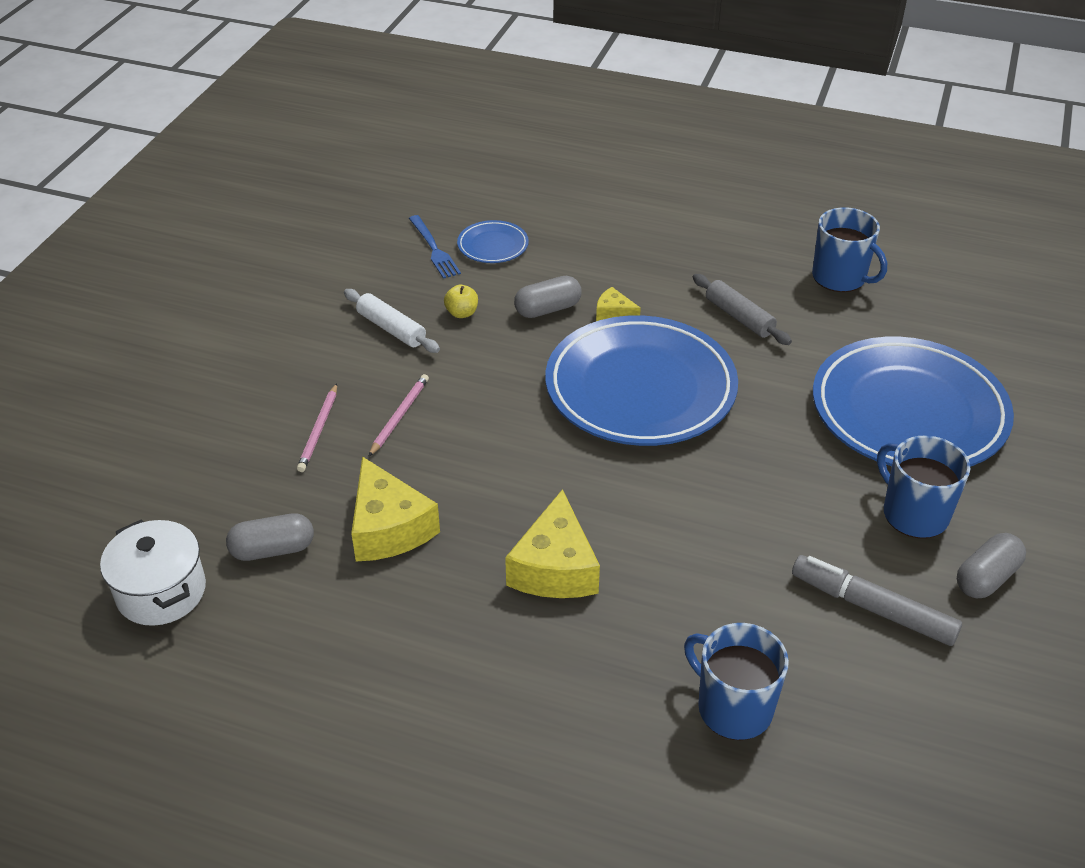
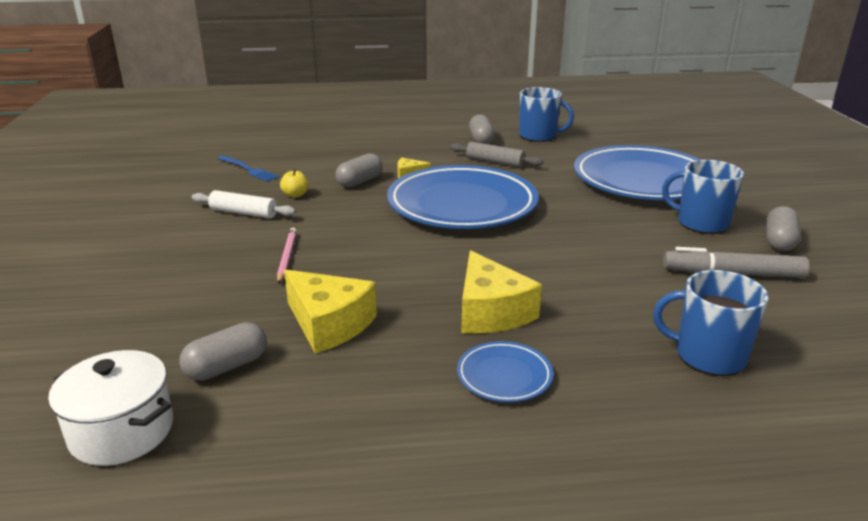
camera: 25 degrees left, 15 degrees down
(319, 430) = (220, 280): pink pencil -> none
(493, 246) = (293, 161): blue plate -> blue plate (504, 376)
(754, 265) = (481, 140): none -> grey capsule

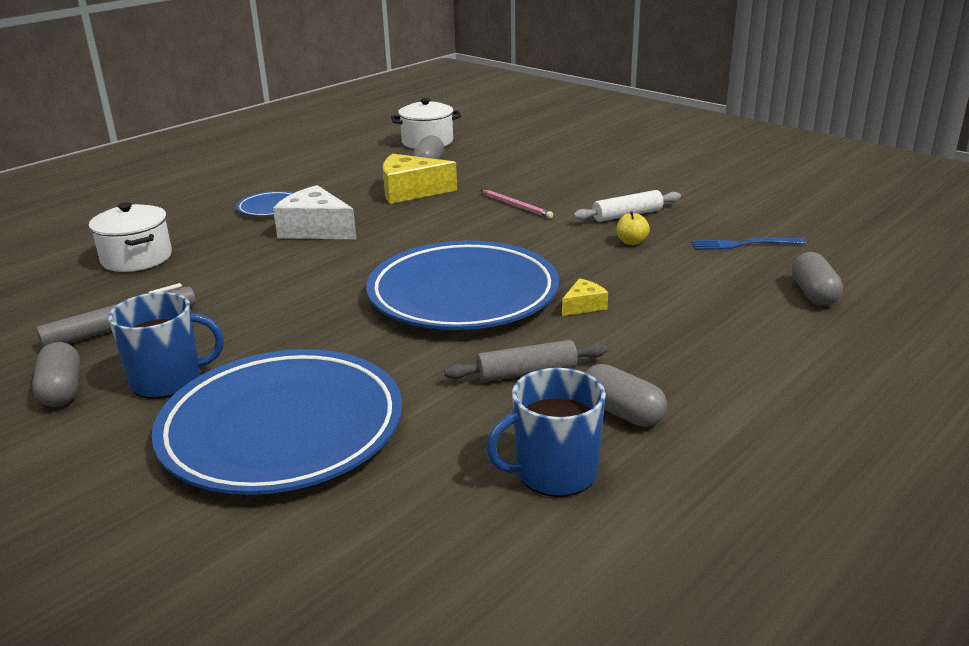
camera: 140 degrees right, 0 degrees up
(360, 182) = (613, 277): grey capsule -> grey capsule (814, 294)
(491, 312) = (316, 229): yellow cheese -> white cheese
(708, 356) = (137, 258): blue mug -> white pot

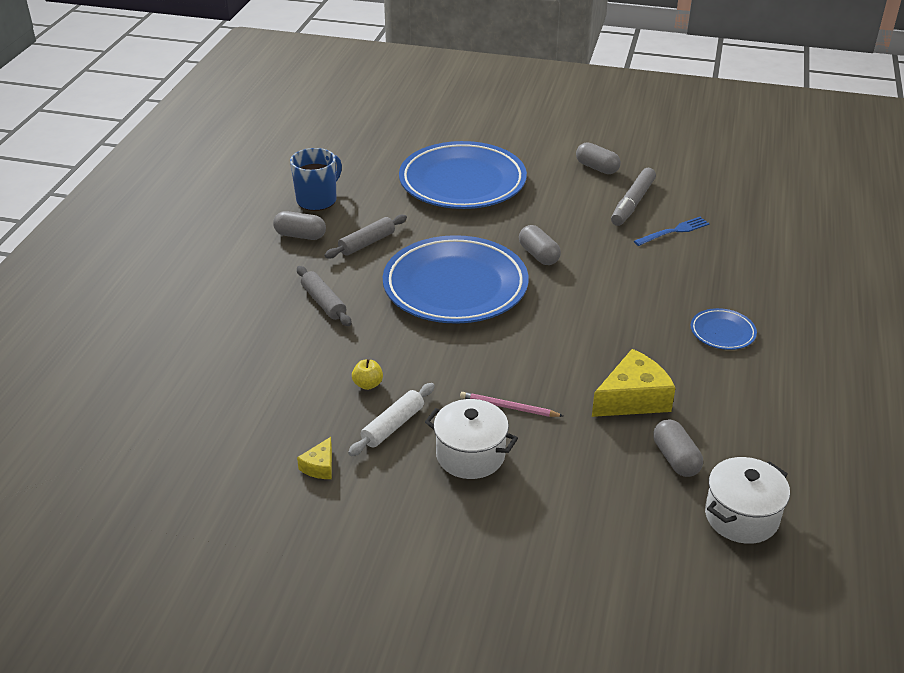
camera: 150 degrees right, 10 degrees up
(137, 258) = (723, 250): white pot -> white pot (470, 455)
(168, 380) = (553, 186): blue mug -> none
(316, 229) = (643, 318): white cheese -> none
(584, 306) = (365, 301): yellow cheese -> yellow cheese (320, 466)
(636, 316) = (323, 302): none -> grey rolling pin
(743, 244) = (268, 411): blue fork -> blue fork (674, 231)
(814, 294) = (200, 363): grey capsule -> grey capsule (538, 255)

